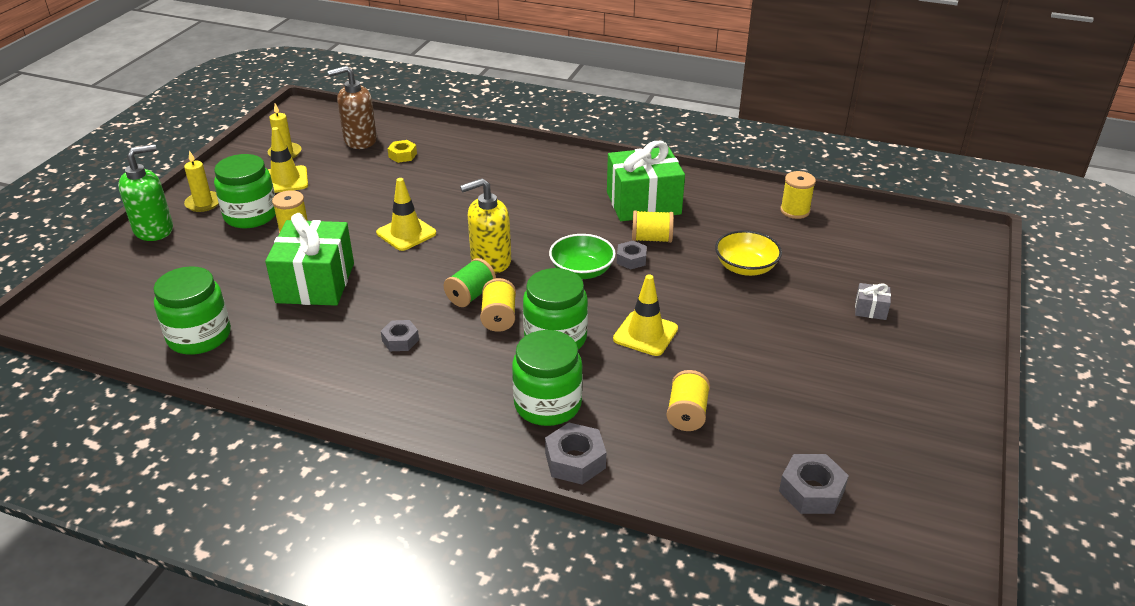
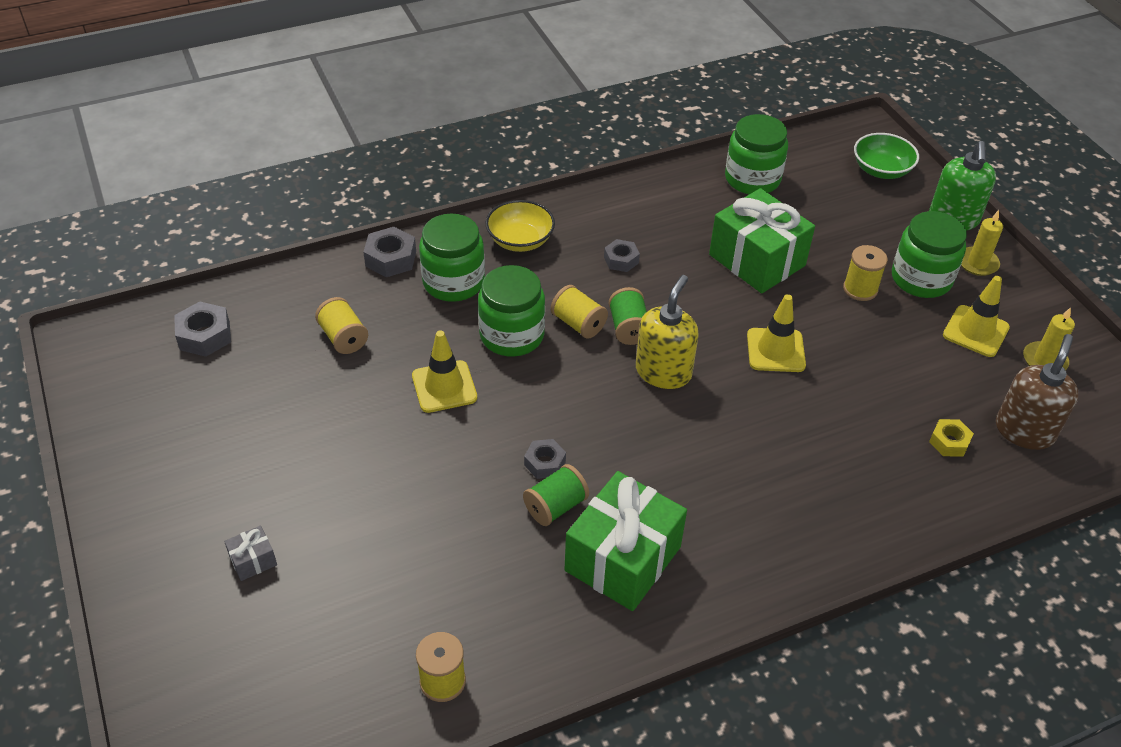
camera: 135 degrees right, 10 degrees up
(582, 271) = (573, 416): green bowl -> green bowl (881, 170)
(651, 239) = (555, 506): yellow spool -> green spool
(745, 267) = (424, 533): yellow bowl -> yellow bowl (520, 240)

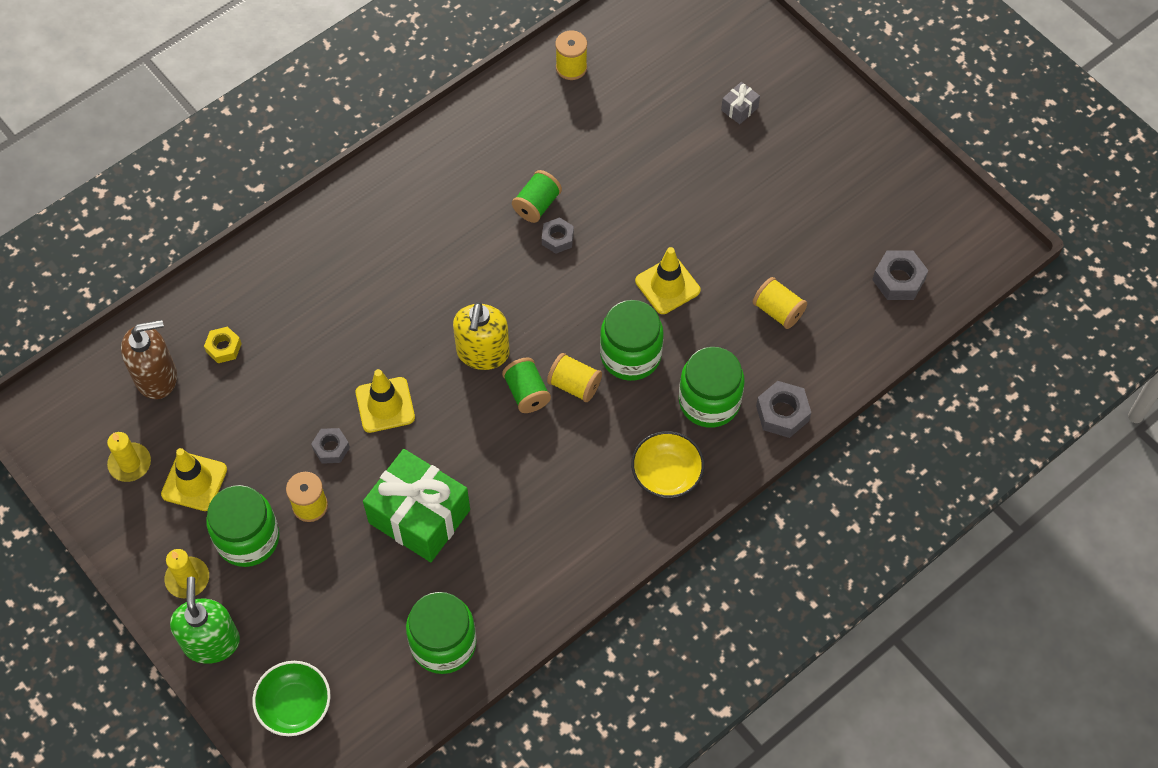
camera: 165 degrees right, 15 degrees up
(621, 260) = (557, 476): grey nut -> grey nut (331, 448)
(623, 559) = (474, 178): green gift -> none
(1024, 431) = (156, 377): brown soap dispenser -> brown soap dispenser turned 120 degrees counterclockwise

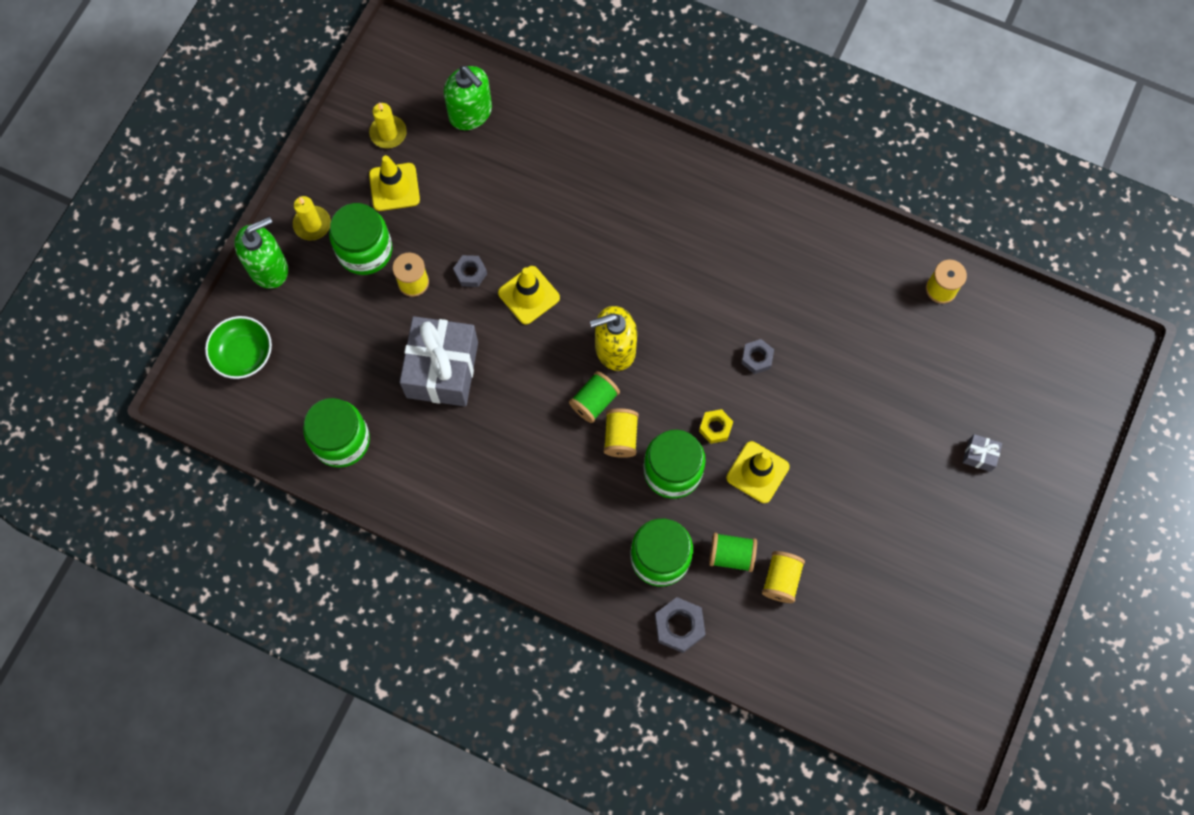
camera: 65 degrees right, 10 degrees up
(156, 377) = (470, 113): brown soap dispenser -> green soap dispenser
(224, 348) = (520, 148): yellow nut -> yellow nut (715, 428)
(419, 516) = (442, 369): green gift -> grey gift
(537, 205) = (781, 326): green spool -> green spool (731, 555)
(666, 474) = (572, 551): yellow bowl -> none
(898, 280) = (870, 676): grey nut -> none

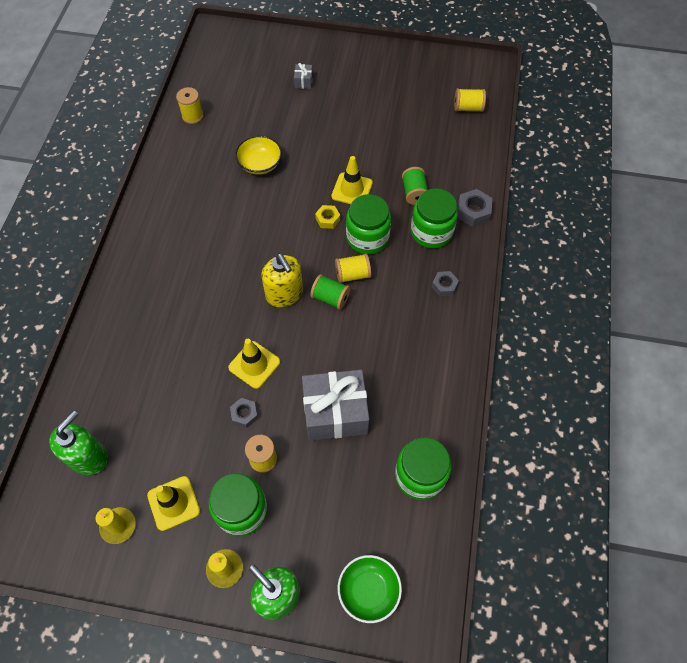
camera: 105 degrees left, 10 degrees down
(757, 358) = (268, 205): grey nut -> grey nut (444, 286)
(781, 579) = (420, 164): yellow spool -> yellow spool (468, 108)
(831, 361) = (260, 164): none -> yellow bowl

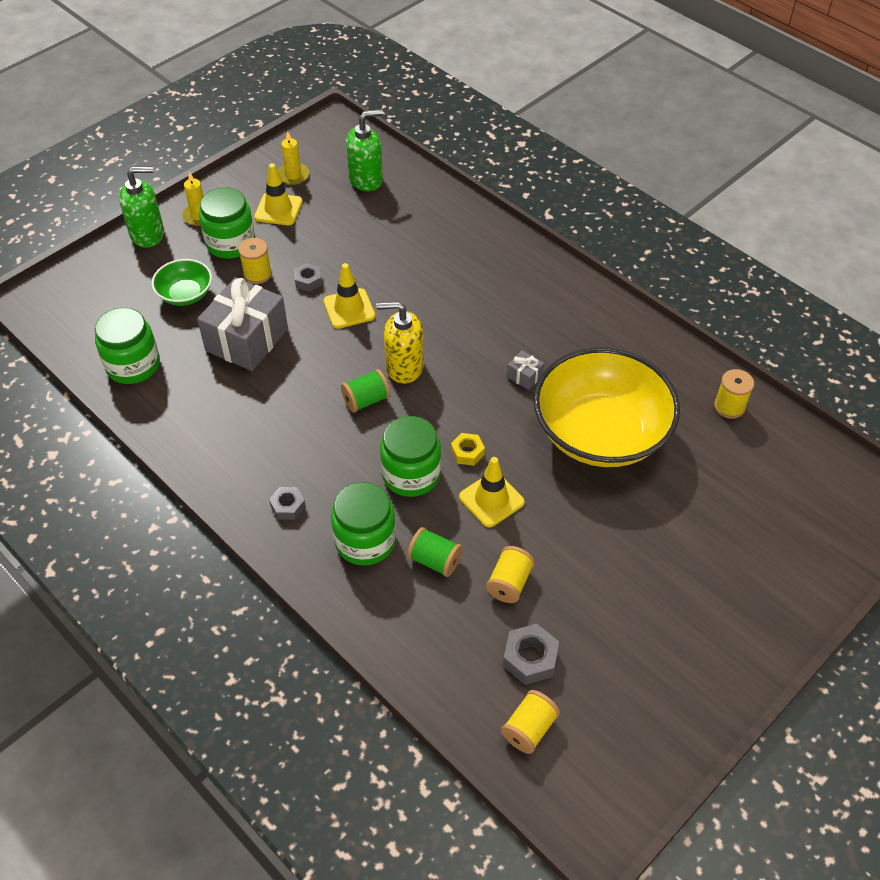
camera: 125 degrees right, 10 degrees down
(88, 457) = (366, 179): green soap dispenser -> green soap dispenser turned 90 degrees counterclockwise
(260, 164) = (600, 432): yellow bowl -> yellow bowl, size x2.16
(303, 81) = (720, 552): grey gift -> grey gift (524, 376)
(352, 274) = (376, 434): yellow spool -> yellow spool (509, 583)
(368, 590) = (92, 284): green bowl -> green bowl (185, 294)
(473, 211) = (355, 605): grey nut -> grey nut (530, 658)

